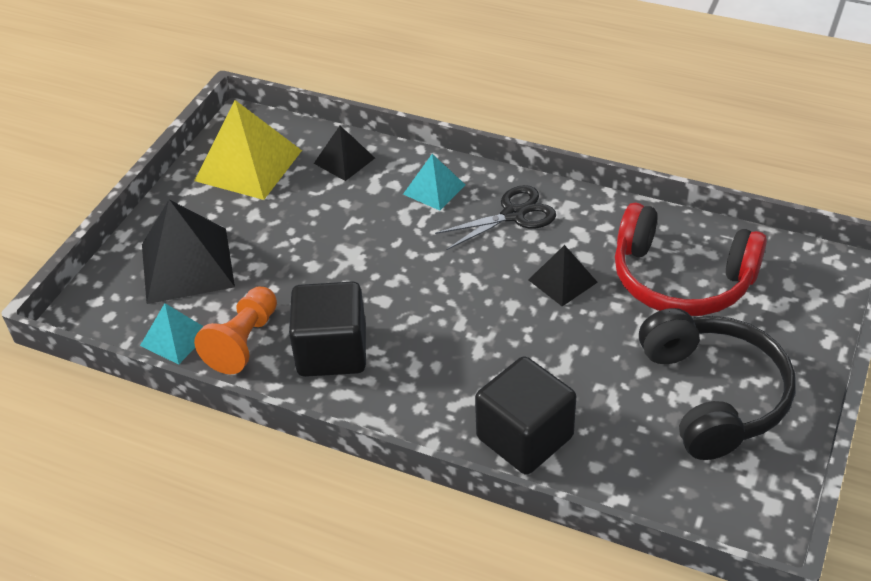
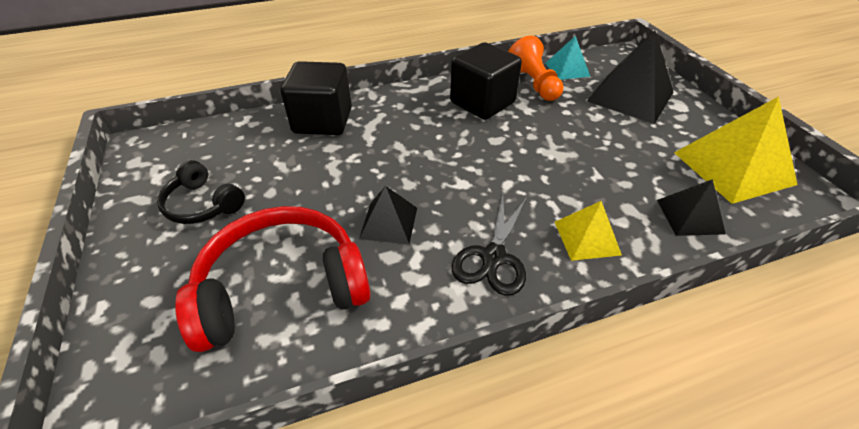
camera: 135 degrees right, 0 degrees up
(434, 189) = (587, 238): turquoise pyramid -> yellow pyramid
(713, 395) = (203, 204): black headphones -> black headphones, size x0.55

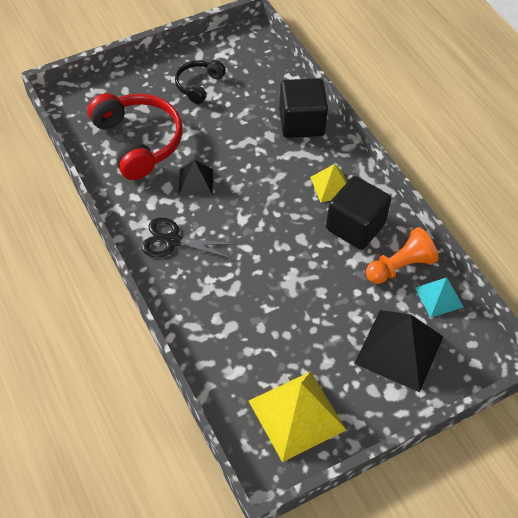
camera: 80 degrees right, 10 degrees up
(587, 238) = (196, 295): yellow pyramid -> yellow pyramid (331, 186)
(690, 216) = (228, 366): black pyramid -> none

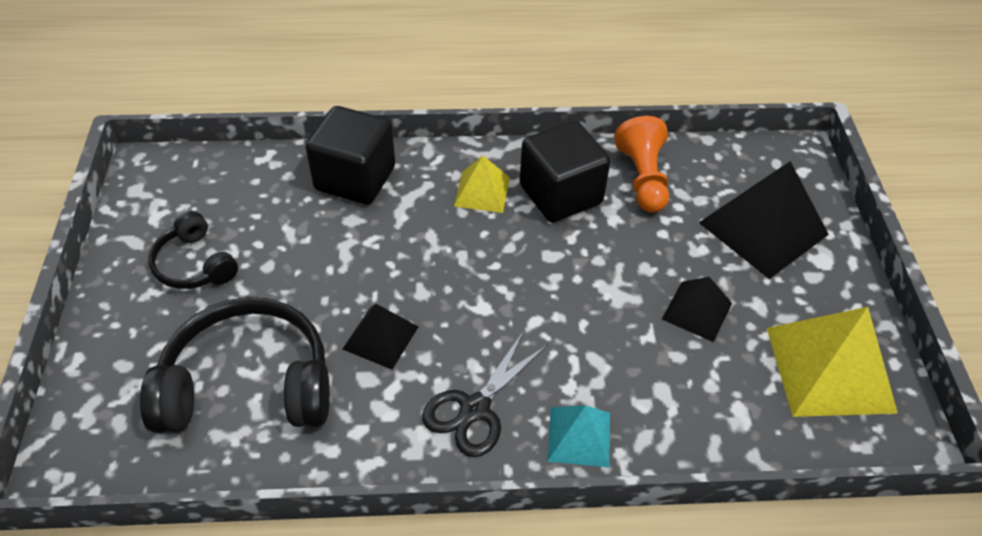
camera: 65 degrees left, 5 degrees down
(138, 141) = (248, 385): red headphones -> black headphones
(302, 328) = (697, 311): none -> black pyramid
(439, 297) = (702, 163): turquoise pyramid -> turquoise pyramid (579, 436)

